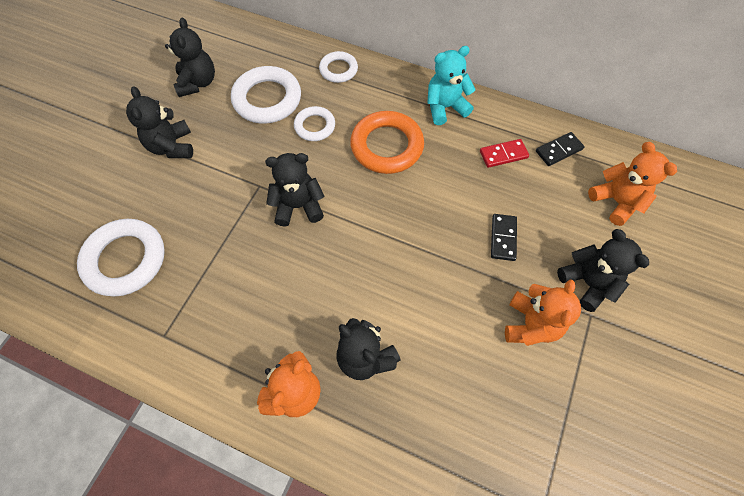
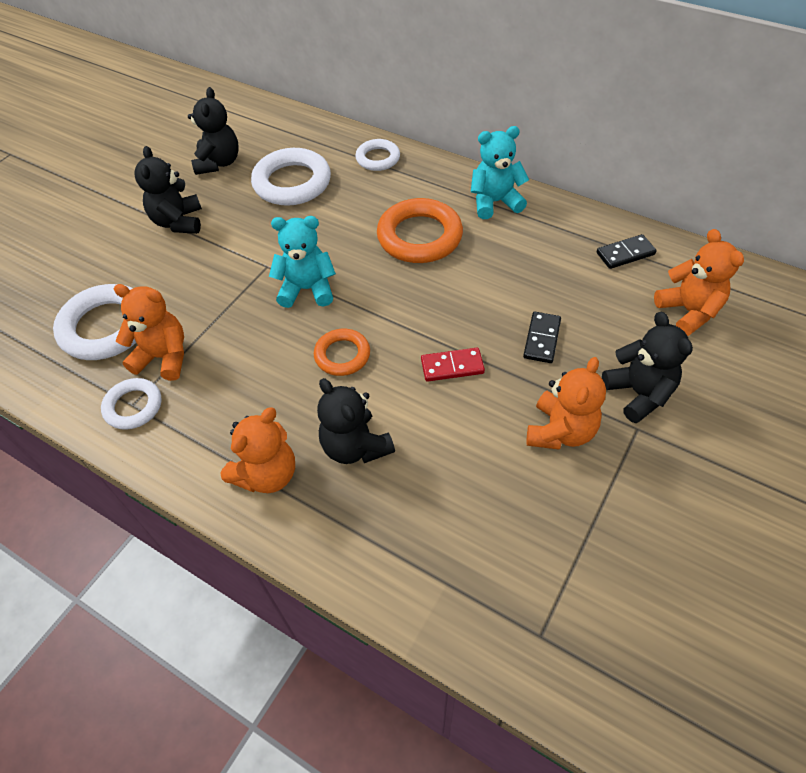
camera: 10 degrees right, 10 degrees down
(183, 285) = (164, 357): none -> orange teddy bear
(298, 206) = (307, 289): black teddy bear -> turquoise teddy bear
(315, 126) = (340, 212): white ring -> white ring (133, 406)
(339, 269) = (342, 355): none -> orange ring
(503, 155) = (556, 254): red domino -> red domino (452, 366)

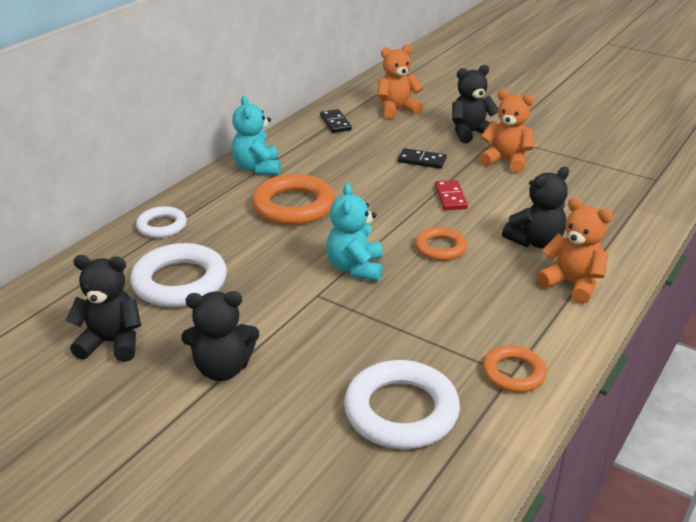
camera: 90 degrees left, 20 degrees down
(133, 406) = (513, 373): white ring -> orange ring
(164, 357) = (446, 358): orange teddy bear -> none

